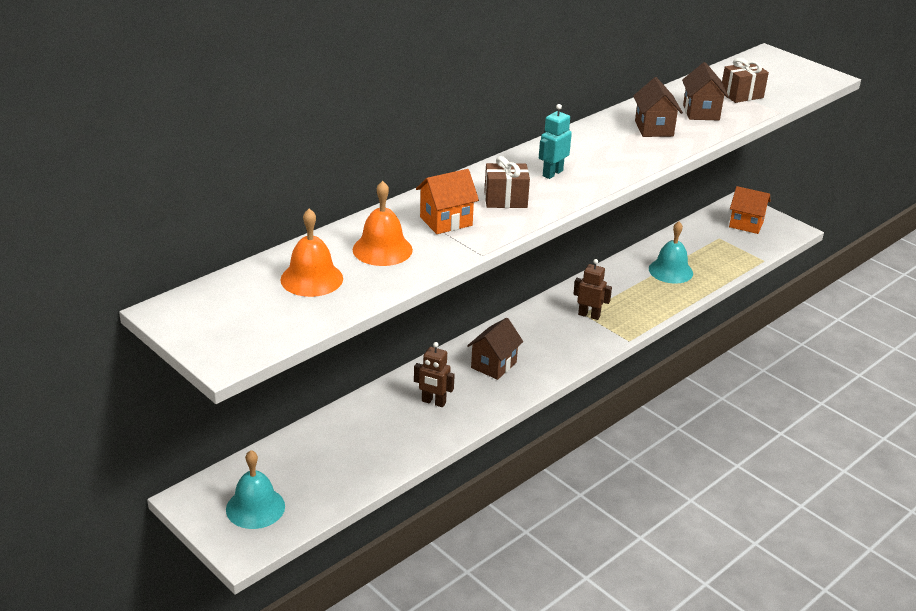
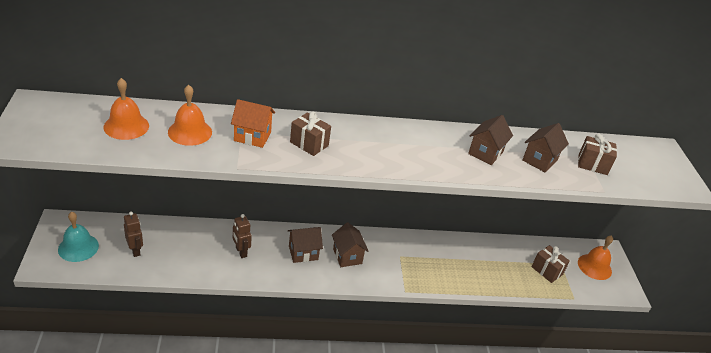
camera: 35 degrees right, 5 degrees up
(538, 342) = (347, 256): none -> brown house
(552, 173) = (366, 144): turquoise robot -> none
(589, 315) = (402, 259): brown robot -> brown robot (135, 250)
(670, 271) = (495, 265): turquoise bell -> none
(715, 250) = (547, 270): none -> brown gift
(746, 224) = (594, 266): orange house -> orange bell

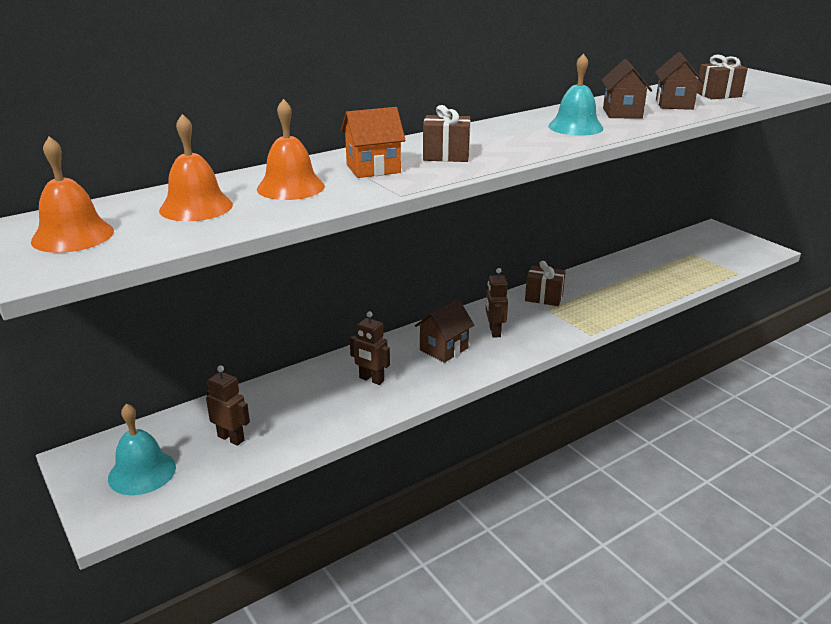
camera: 25 degrees left, 10 degrees down
(347, 256) = (494, 331): brown house -> brown robot
(430, 153) = (575, 127): none -> turquoise bell
(547, 270) = (688, 263): brown gift -> brown gift (544, 297)
(594, 266) = (720, 244): orange bell -> orange bell (73, 236)

